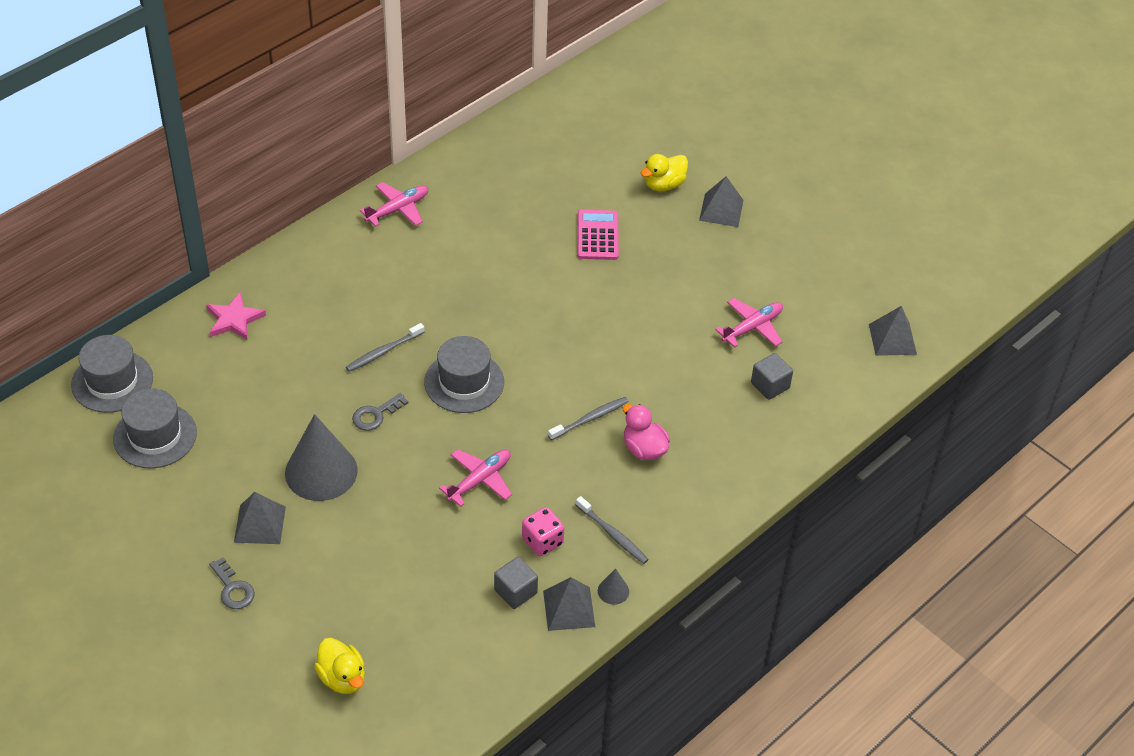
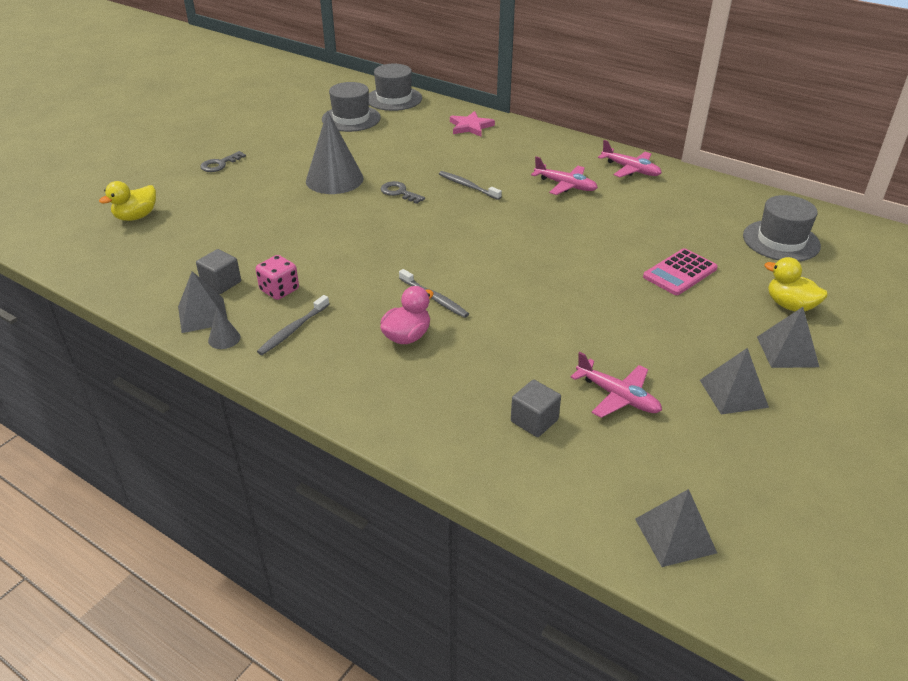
camera: 80 degrees right, 10 degrees down
(260, 524) = (279, 164): grey pyramid -> grey pyramid (733, 393)
(464, 382) = (451, 226): grey hat -> grey hat (781, 241)
(480, 480) = (343, 249): pink plane -> pink plane (565, 185)
(597, 235) = (679, 272): pink calculator -> pink calculator turned 150 degrees clockwise

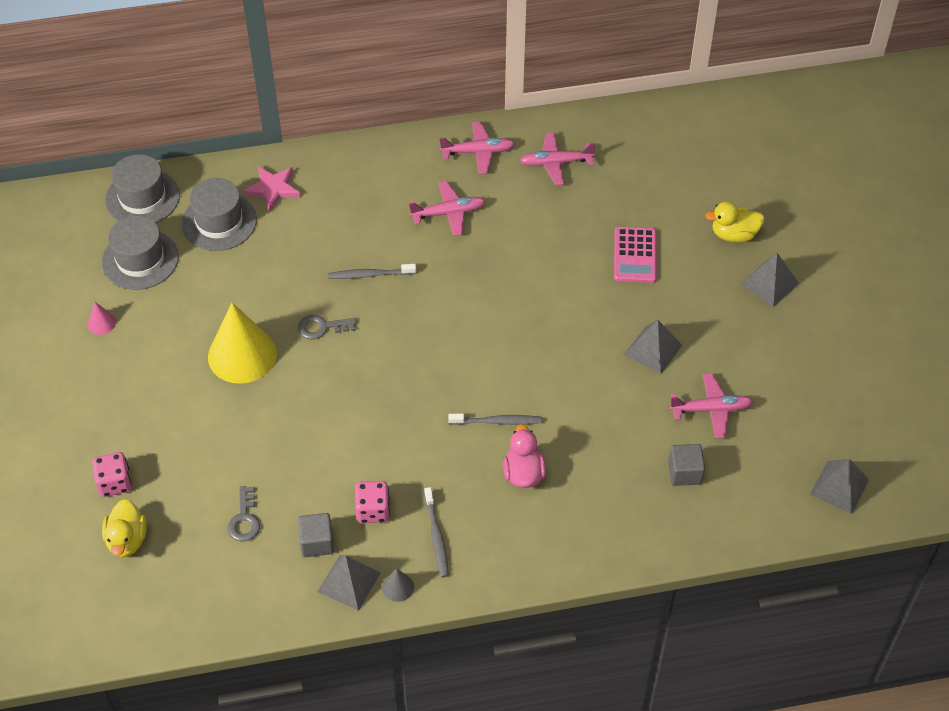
camera: 45 degrees left, 15 degrees up
(176, 191) = (114, 483): none -> pink dice
(220, 164) = (102, 419): grey key -> grey key (244, 519)
(288, 131) = (101, 323): none -> pink cone
(334, 179) = (242, 355): grey cone -> yellow cone
(683, 199) = (555, 163): none -> pink plane
(733, 393) = (772, 349): grey pyramid -> grey pyramid (653, 349)
(781, 241) = (668, 164): grey hat -> grey hat (219, 222)

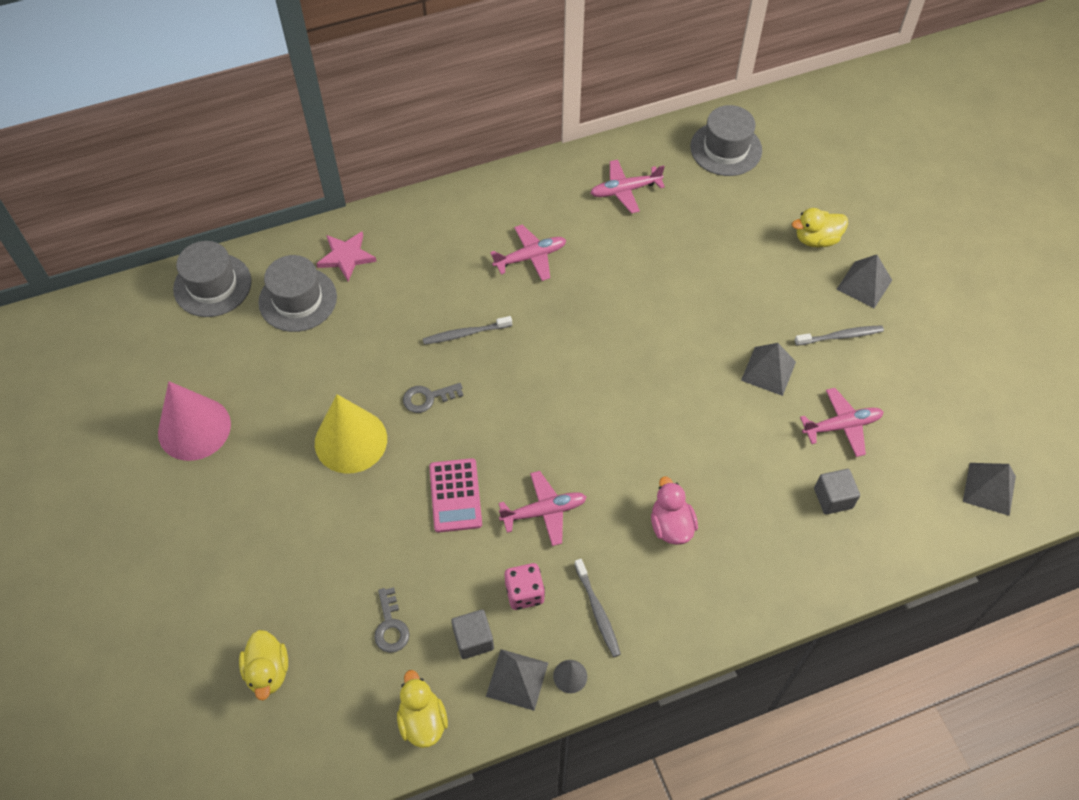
camera: 10 degrees left, 5 degrees up
(101, 323) = (194, 428): pink cone -> pink cone, size x2.37
(114, 483) = (242, 607): pink dice -> none
(140, 259) = (222, 352): grey hat -> grey hat (726, 149)
(256, 602) = (422, 720): none -> yellow duck
(478, 152) = (546, 190): pink plane -> pink plane (544, 511)
(498, 421) = (631, 473): grey toothbrush -> grey toothbrush (840, 336)
(635, 255) = (726, 275): pink calculator -> pink calculator (455, 495)

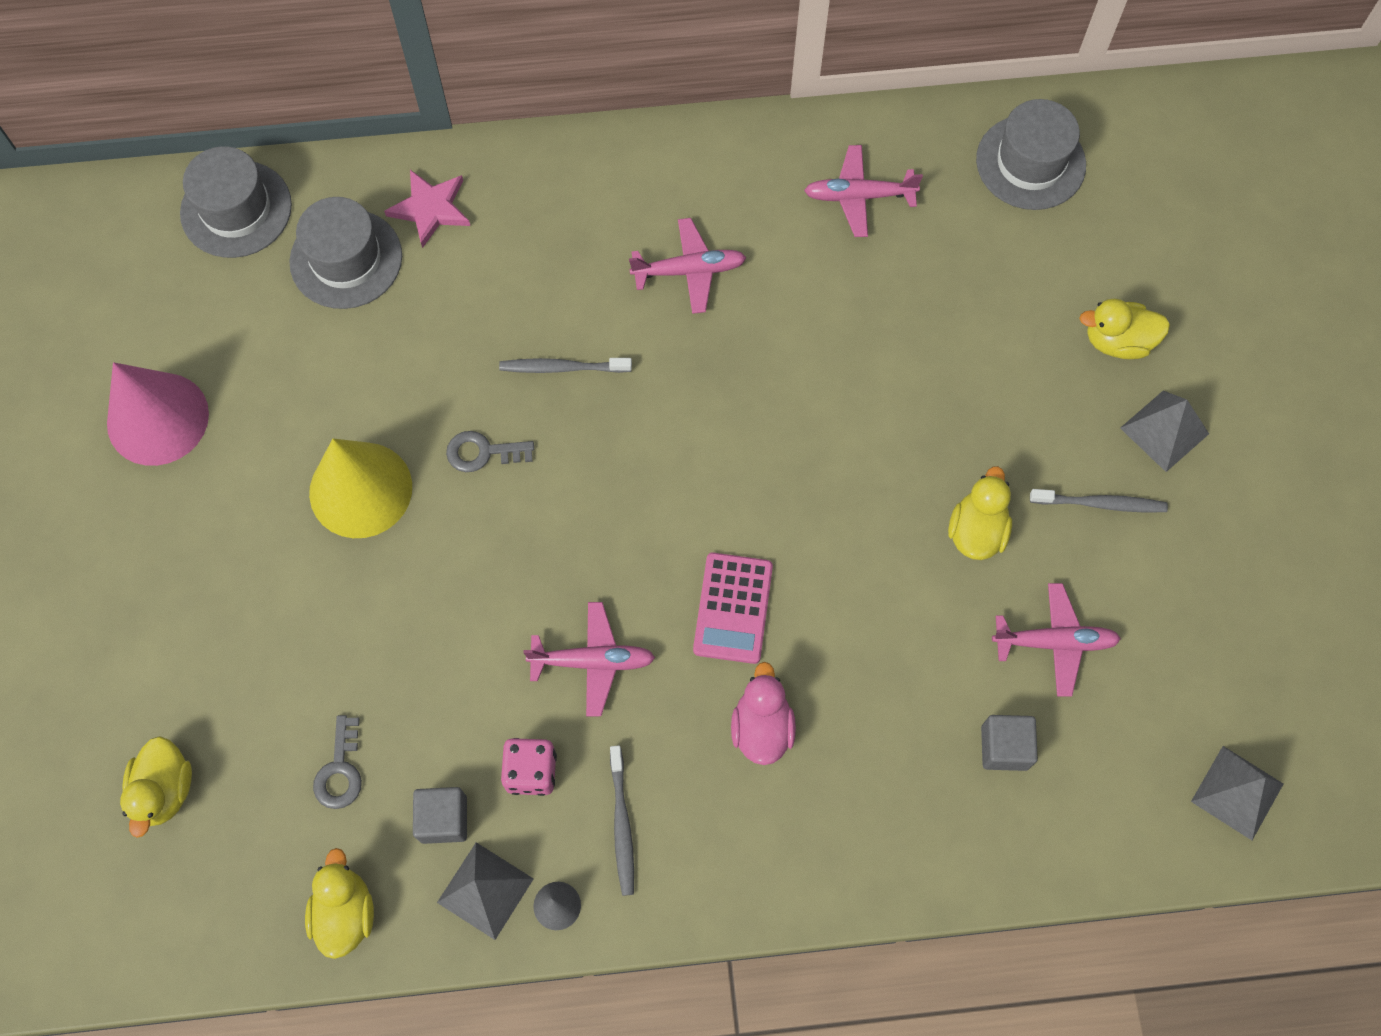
camera: 15 degrees right, 10 degrees up
(455, 495) = (479, 606): pink calculator -> pink calculator (733, 608)
(768, 371) = (976, 531): grey pyramid -> yellow duck

